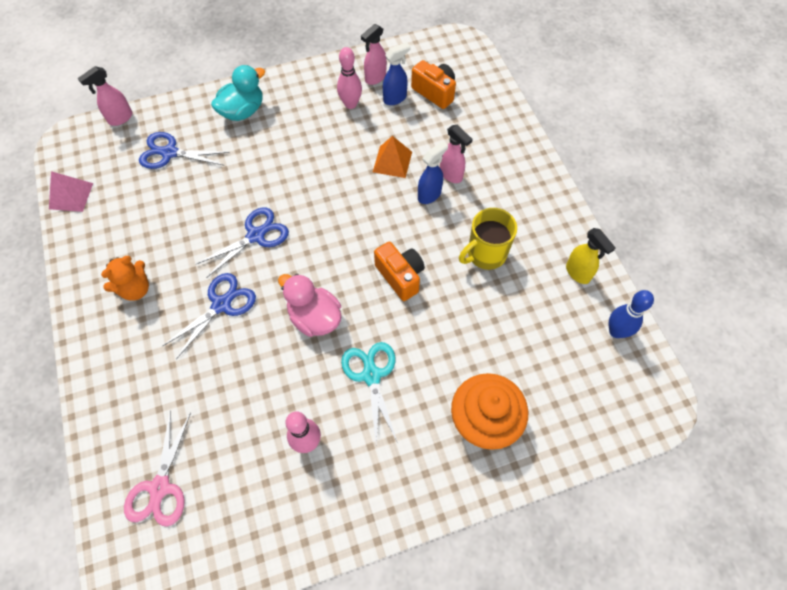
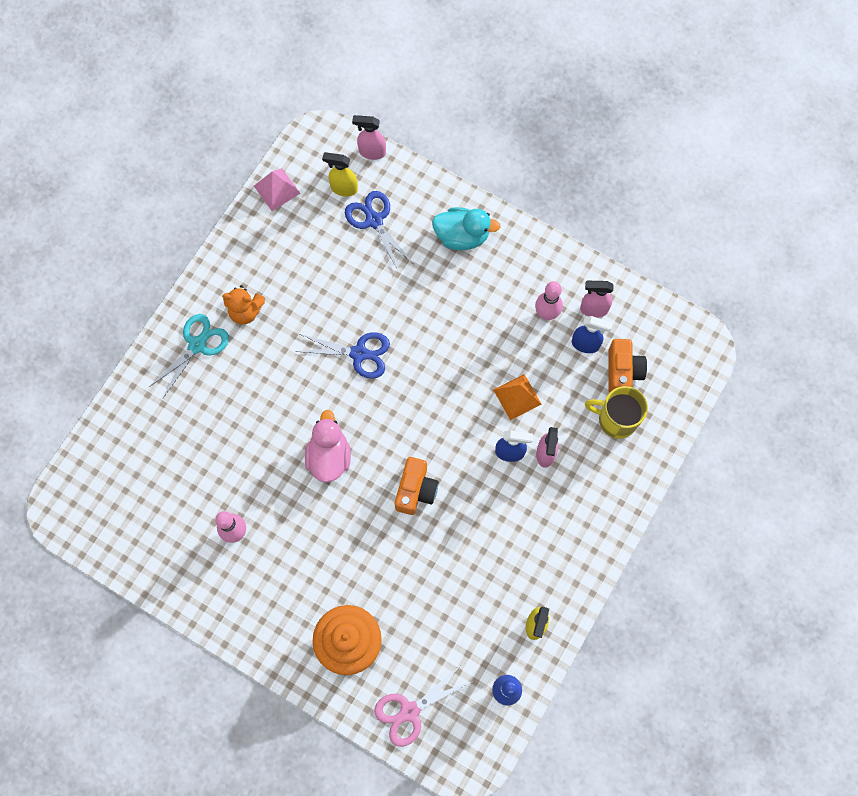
camera: 50 degrees right, 10 degrees up
(124, 154) = (343, 188): none -> yellow spray bottle
(160, 488) = (131, 464): pink scissors -> pink scissors (409, 711)
(222, 304) = (284, 382): blue scissors -> none
(371, 375) = (318, 535): turquoise scissors -> turquoise scissors (197, 345)
(485, 254) = (491, 540): yellow mug -> yellow mug (616, 419)

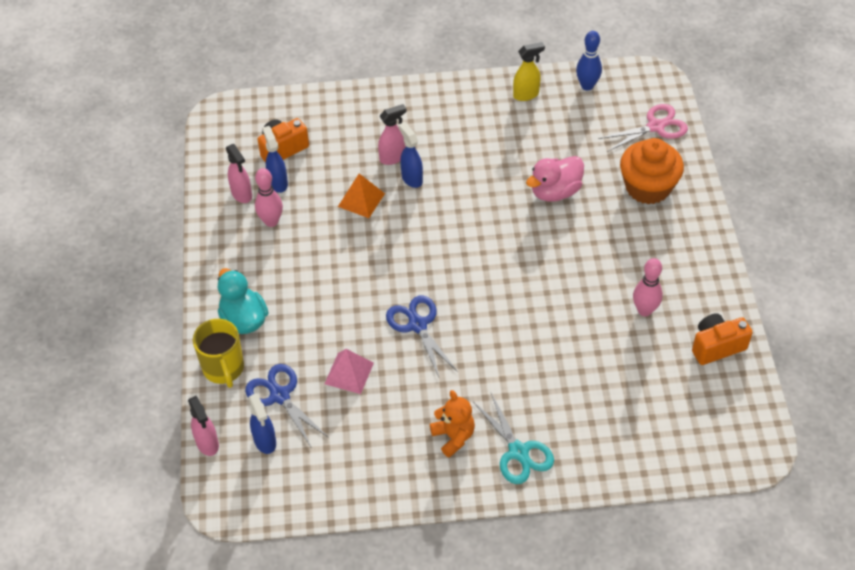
camera: 125 degrees left, 20 degrees down
(197, 345) = (518, 452): turquoise scissors -> turquoise scissors turned 120 degrees counterclockwise
(276, 189) = (309, 498): pink pyramid -> pink pyramid (349, 373)
(329, 456) = (524, 289): pink duck -> pink duck (555, 192)
(343, 188) = (265, 441): yellow spray bottle -> blue spray bottle
(374, 220) = (279, 395): blue scissors -> blue scissors turned 120 degrees clockwise
(409, 711) = (656, 126): pink scissors -> pink scissors turned 45 degrees counterclockwise
(415, 490) = (496, 217): orange camera -> orange camera (716, 346)
(616, 419) = (326, 132): yellow mug -> yellow mug (223, 368)

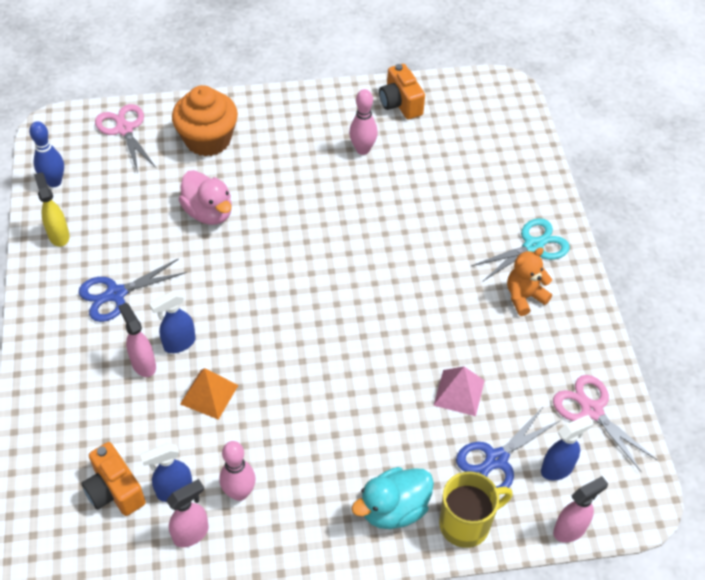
camera: 95 degrees left, 0 degrees up
(321, 477) = (591, 410): none -> pink scissors
(417, 325) = (390, 331): blue scissors -> blue scissors (115, 294)

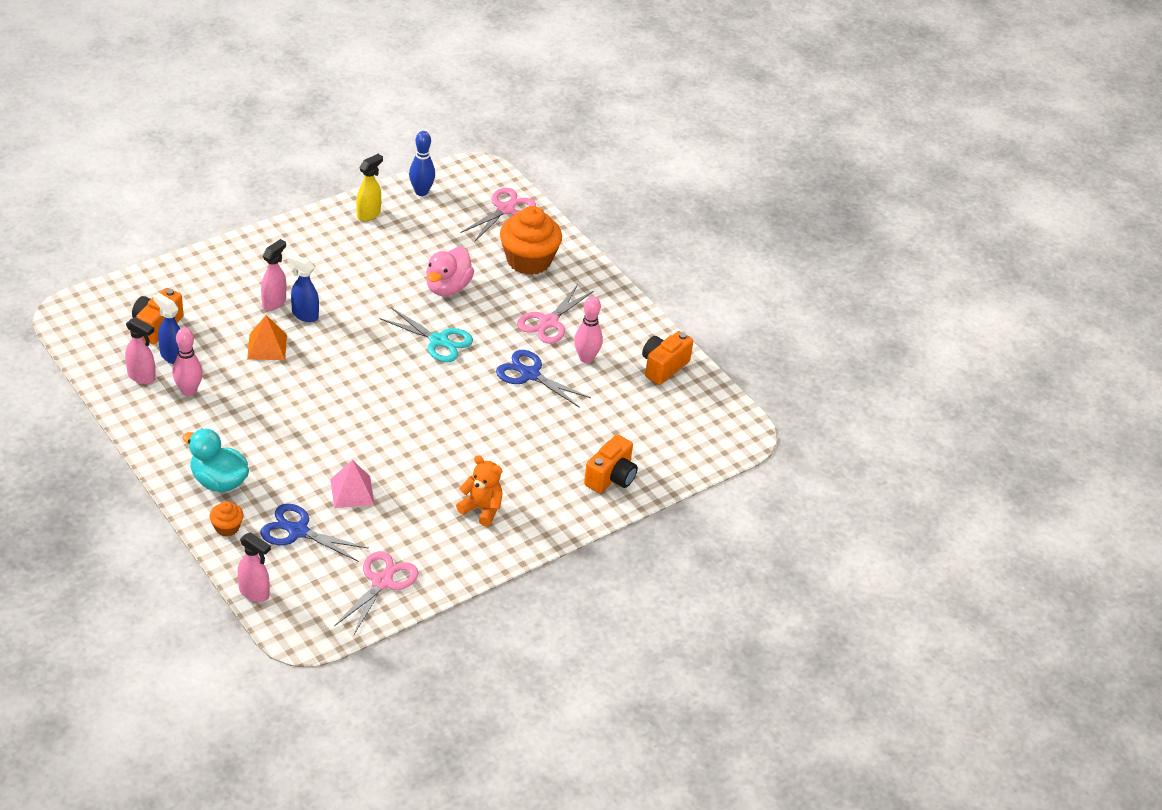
camera: 60 degrees right, 10 degrees down
(115, 294) = (331, 265): blue scissors -> blue scissors (530, 374)
(300, 157) = (548, 322): none -> pink scissors
(466, 524) = (227, 527): yellow mug -> orange cupcake
(521, 190) = (611, 478): none -> orange camera
(533, 246) = (546, 502): turquoise scissors -> turquoise scissors (439, 341)
(557, 469) = (309, 572): blue spray bottle -> none

